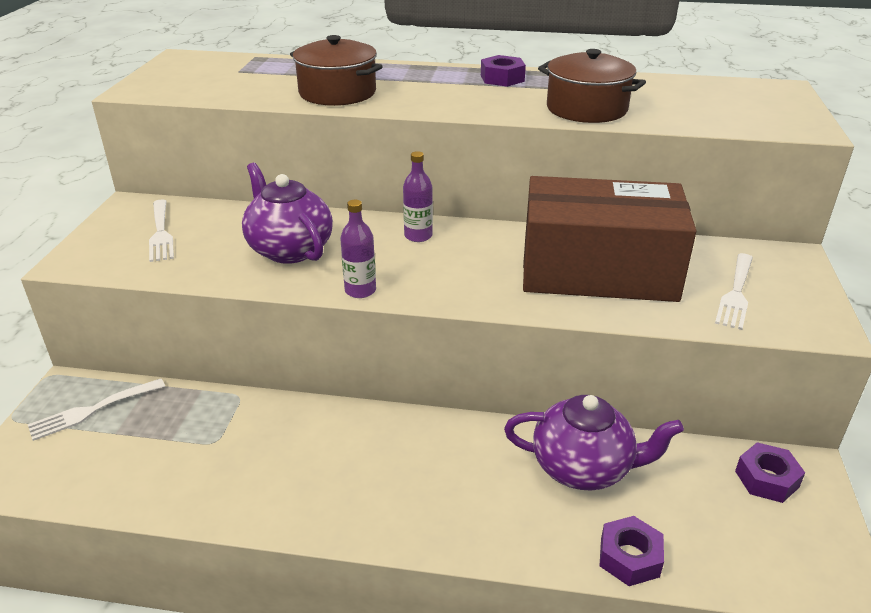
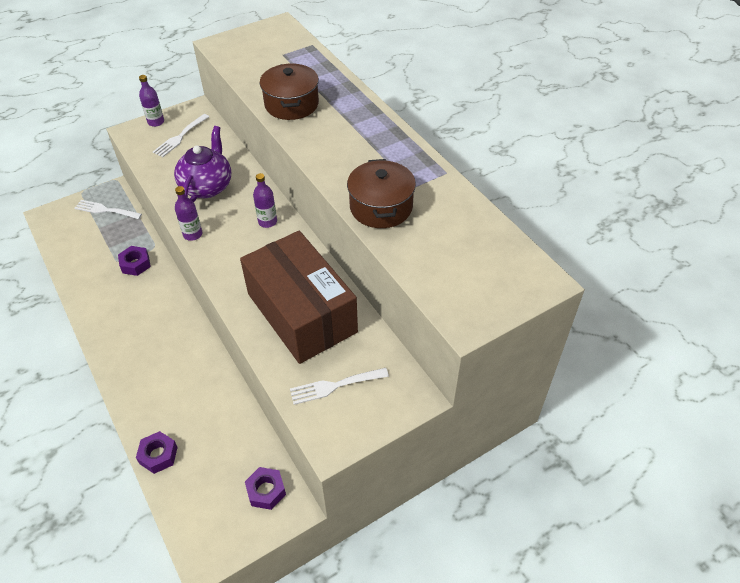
camera: 50 degrees right, 15 degrees up
(95, 238) = (156, 122): none -> purple bottle
(502, 78) = (393, 148): purple nut -> purple nut (135, 264)
(583, 468) = (209, 405): purple teapot -> none

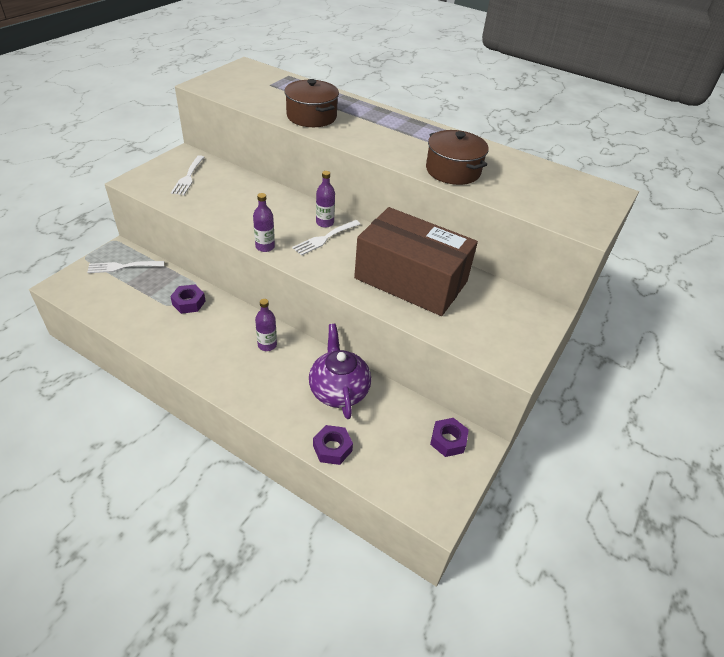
camera: 30 degrees left, 5 degrees down
(156, 122) = (154, 170): purple bottle -> purple bottle (267, 345)
(207, 186) = (247, 209): purple teapot -> purple teapot (338, 390)
(334, 386) = (483, 323): white fork -> white fork (325, 238)

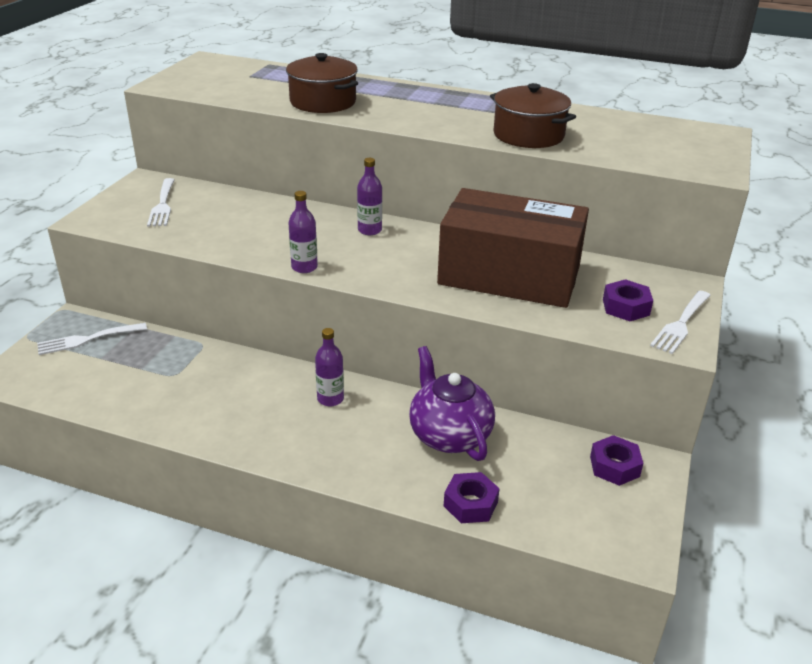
camera: 10 degrees left, 10 degrees down
(189, 303) = (200, 367): purple nut -> purple nut (626, 307)
(325, 238) = (378, 247): white fork -> white fork (681, 324)

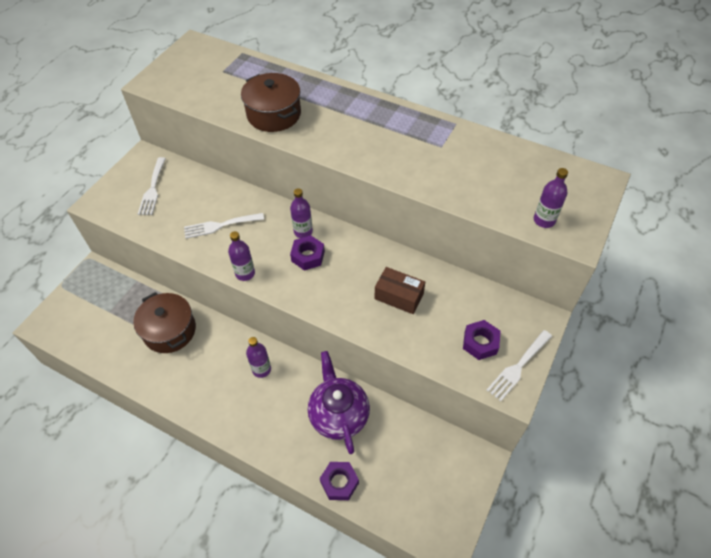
camera: 10 degrees right, 20 degrees up
(87, 339) = (102, 292): white fork -> white fork (220, 225)
(509, 275) = (399, 296): brown box -> brown box, size x0.42
(528, 135) = (431, 174): brown pot -> brown pot (169, 330)
(614, 466) = (450, 459): purple nut -> purple nut (308, 256)
(673, 160) = (544, 220): none -> purple bottle

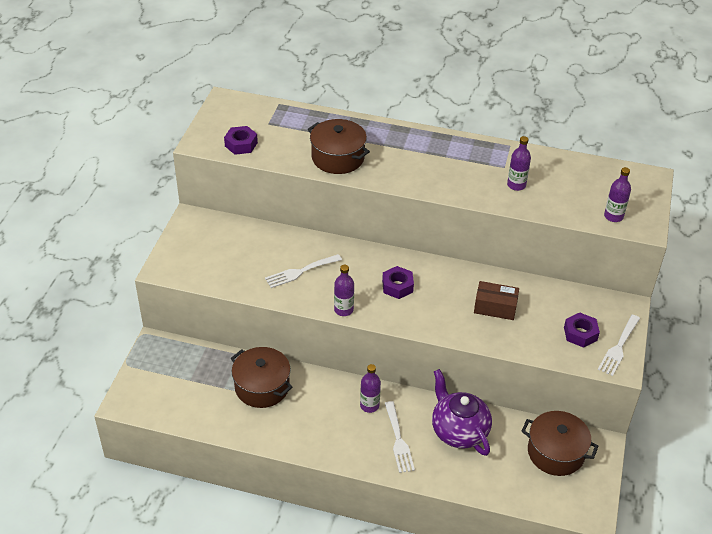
camera: 15 degrees left, 10 degrees down
(153, 189) = (216, 248): white fork -> white fork (398, 440)
(303, 232) = (384, 266): purple bottle -> purple bottle (516, 185)
(339, 482) = (480, 485): purple nut -> purple nut (241, 144)
(430, 460) = (555, 452): none -> brown pot

